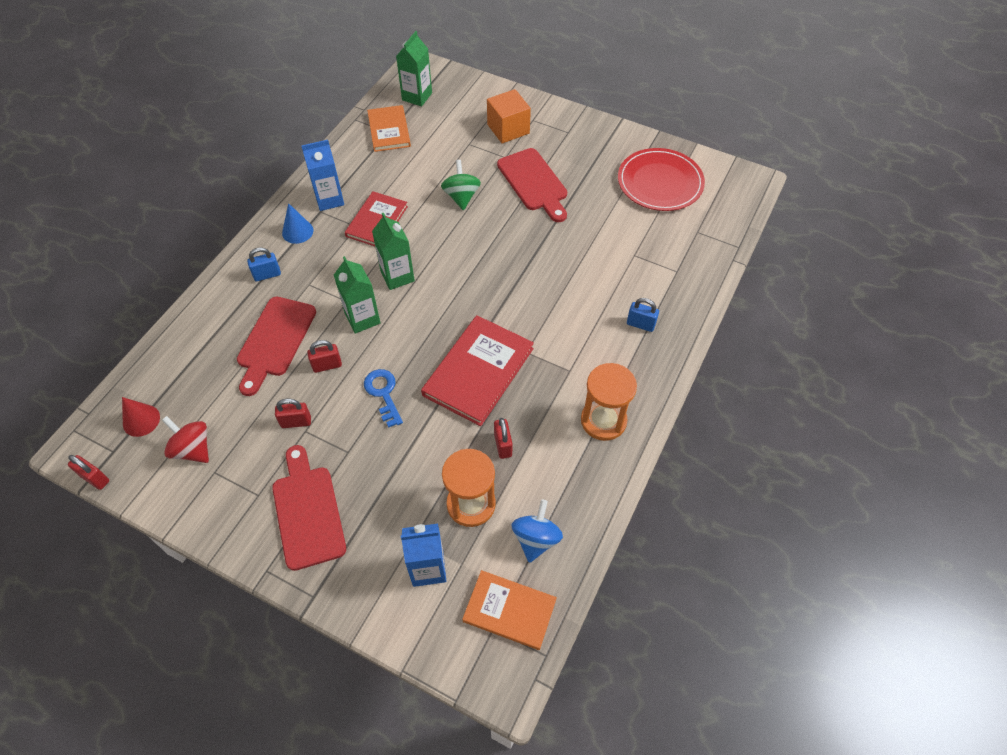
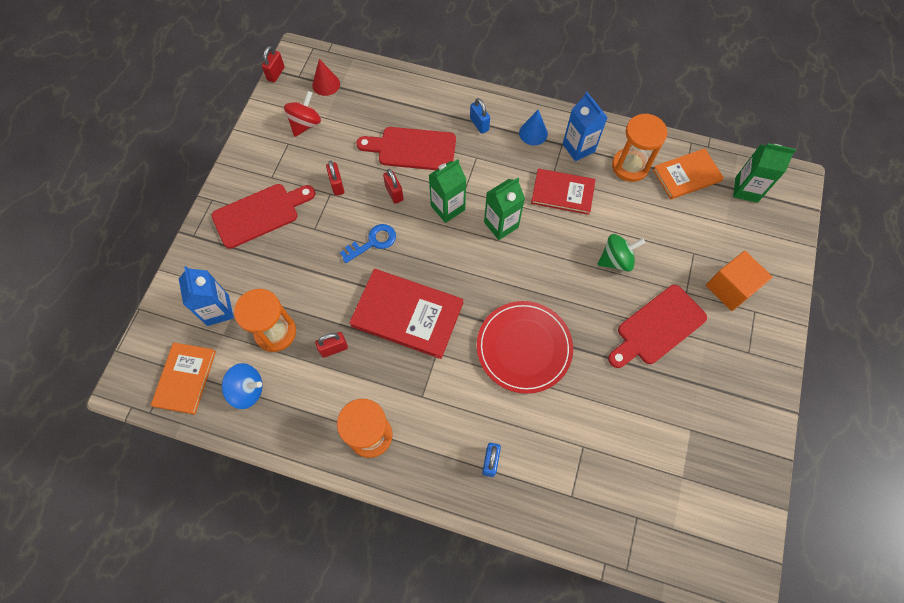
camera: 80 degrees right, 10 degrees up
(365, 166) = (630, 166): none -> orange hourglass
(660, 182) = (702, 467): red plate -> red plate (524, 348)

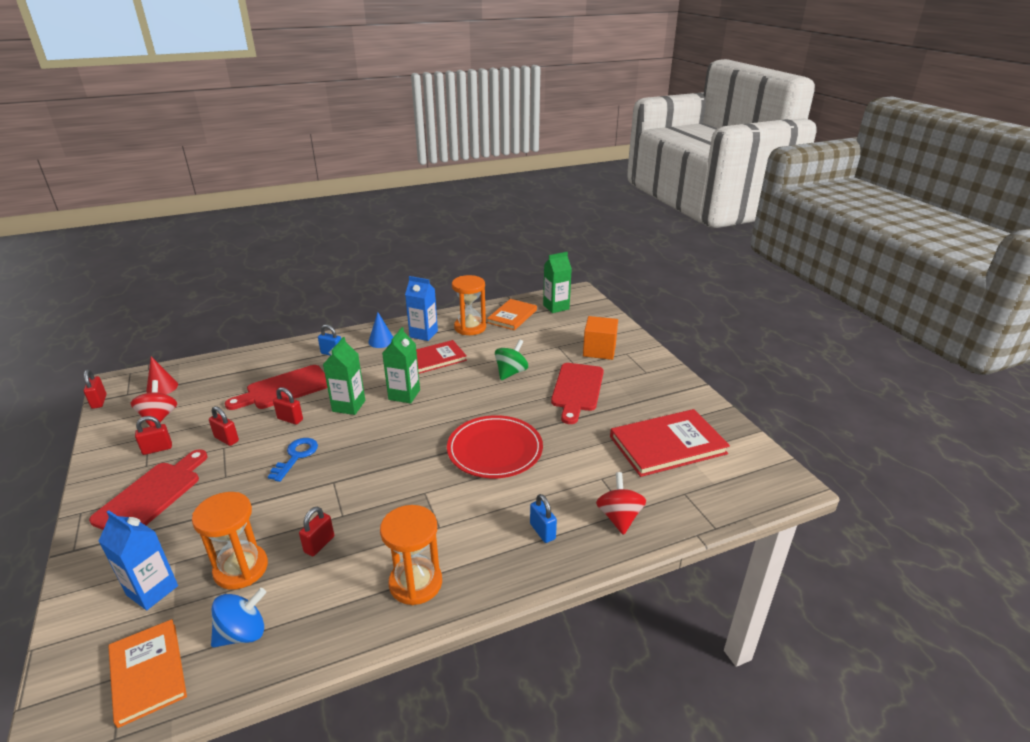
camera: 40 degrees left, 35 degrees down
(287, 163) = (157, 449): none -> red padlock
(407, 314) = (373, 483): red book -> red book (667, 445)
(560, 496) = (619, 517): none -> red spinning top

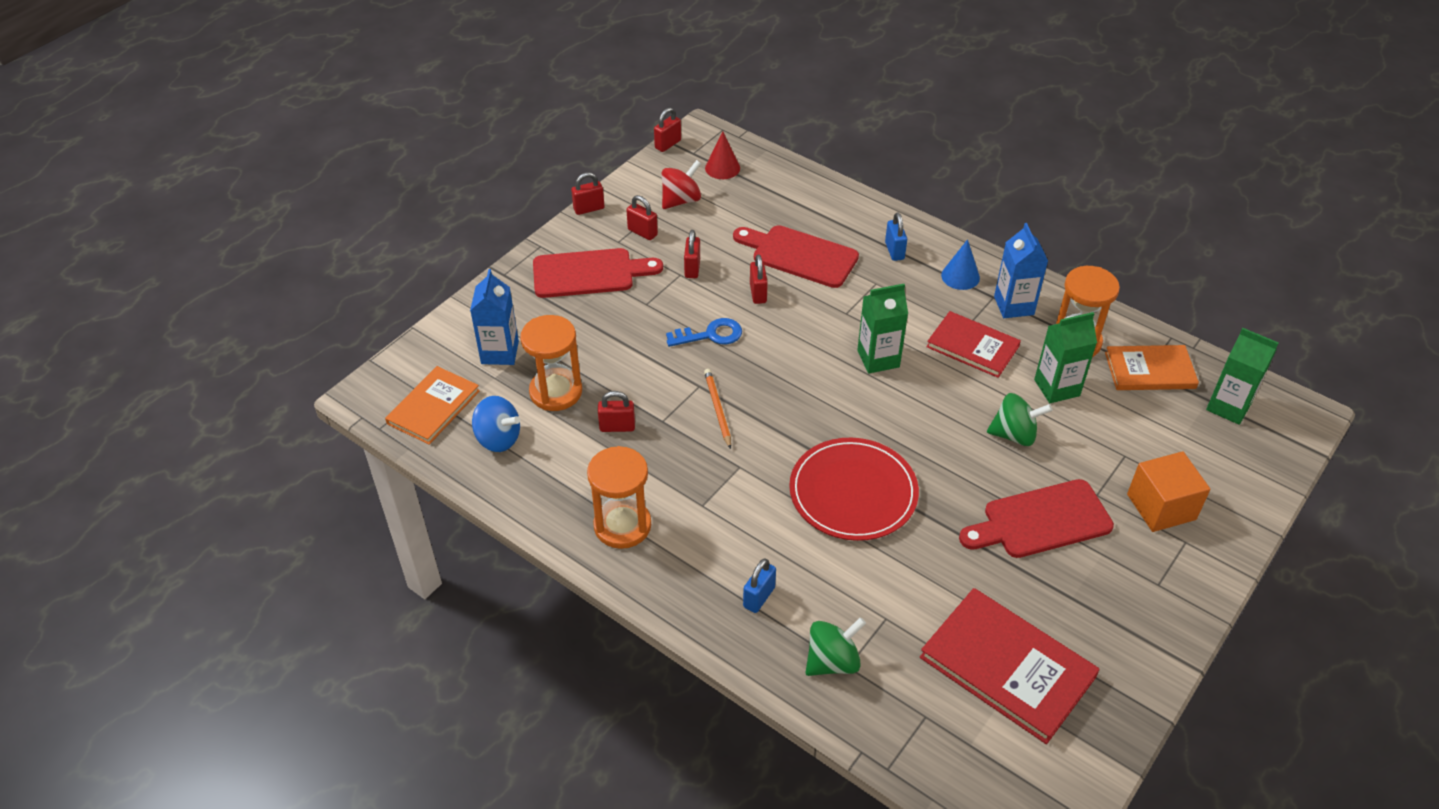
camera: 60 degrees right, 15 degrees up
(89, 467) = (589, 209): none -> red padlock
(349, 406) = (818, 324): green carton -> green carton (1057, 388)
(364, 481) = (717, 409): none -> orange pencil
(619, 517) = (832, 661): red spinning top -> green spinning top

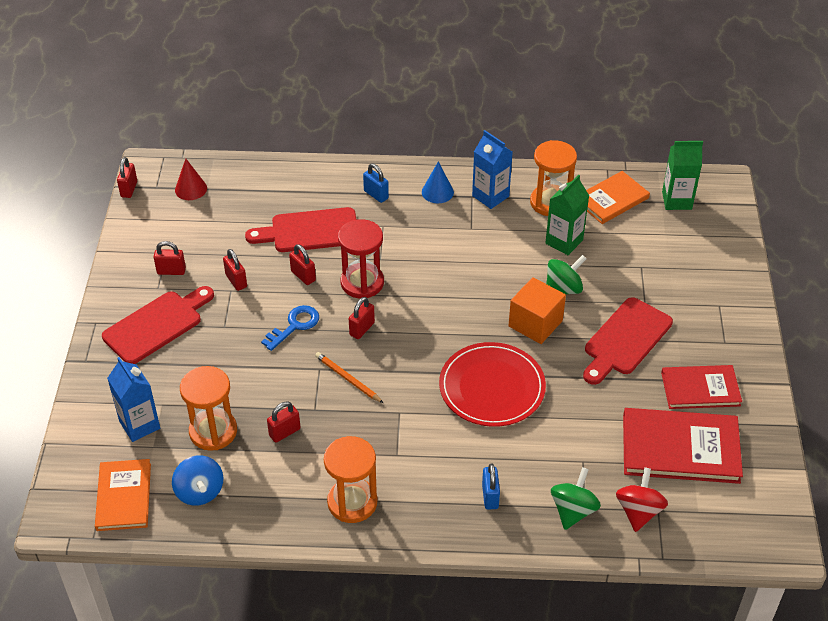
camera: 35 degrees left, 0 degrees up
(498, 439) = (200, 492): blue spinning top -> blue spinning top turned 75 degrees clockwise
(589, 209) = (109, 273): red padlock -> red padlock (362, 329)
(681, 200) = (180, 230): red spinning top -> red spinning top (638, 511)
(809, 327) = (362, 283): none -> red hourglass
(878, 359) = (430, 282): green carton -> none
(973, 346) = (487, 240): red book -> red book (700, 389)
(1161, 507) = (688, 290): orange cube -> orange cube (535, 323)

